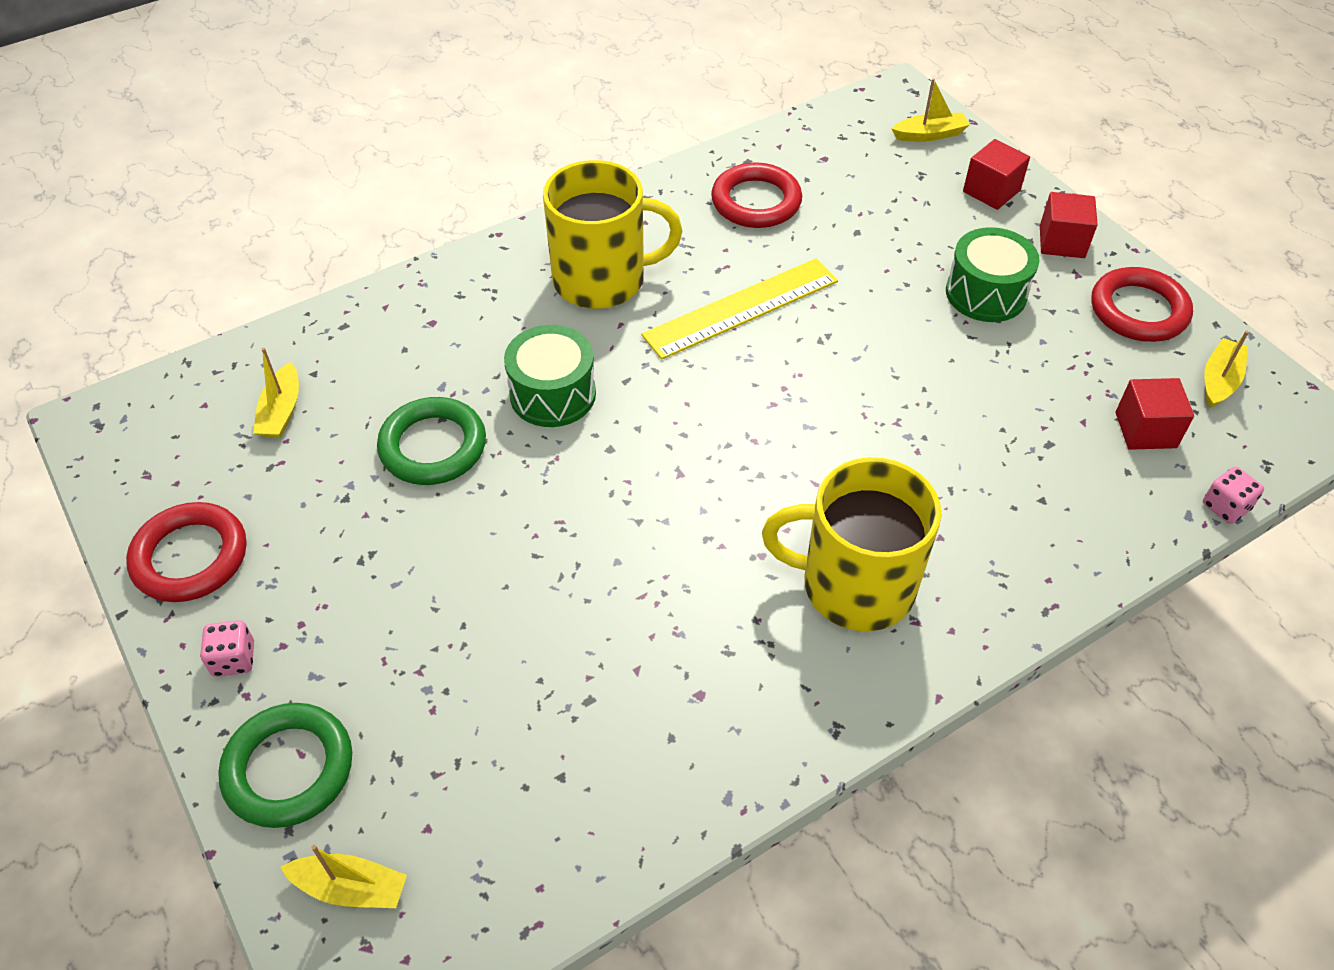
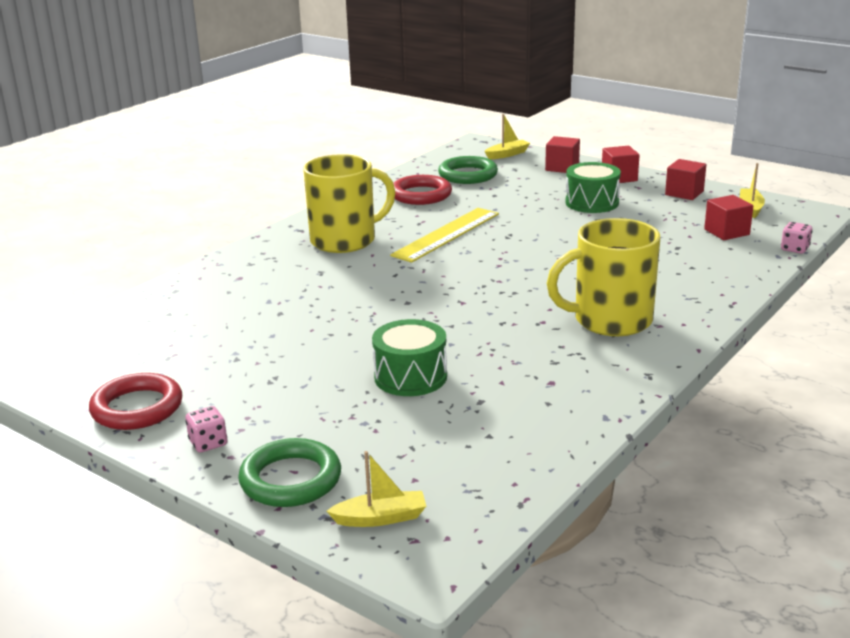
camera: 20 degrees left, 25 degrees down
(281, 411) = (157, 333): yellow boat -> none
(433, 446) = (283, 325): green ring -> green ring (468, 175)
(553, 394) = (350, 289): green drum -> green drum (410, 377)
(1138, 310) = (684, 193): red ring -> red cube

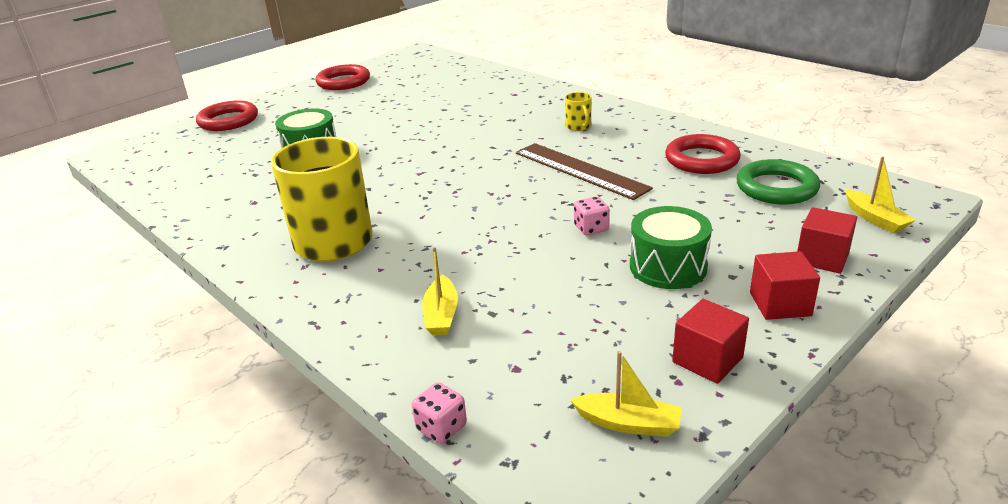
camera: 100 degrees right, 5 degrees up
(208, 443) = (287, 100): pink dice -> pink dice (591, 228)
(290, 479) = (228, 121): green ring -> red ring
(345, 240) = (578, 126): yellow mug -> yellow mug, size x0.41
(380, 518) = (165, 143): yellow boat -> yellow boat (441, 315)
(446, 234) = (580, 170): yellow ruler -> brown ruler
(726, 232) = (530, 369): red cube -> none

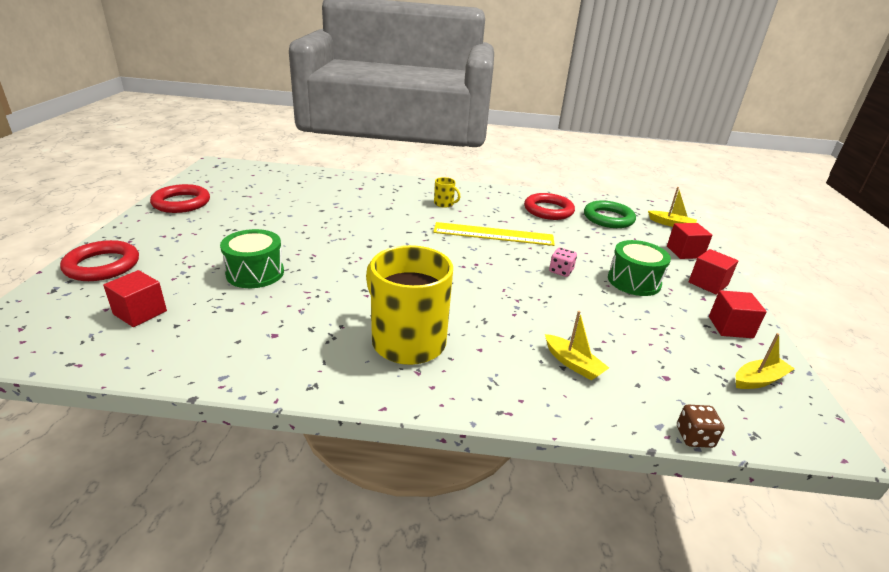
camera: 45 degrees left, 0 degrees up
(203, 160) = (140, 312): none -> red cube
(441, 427) = (694, 437): pink dice -> brown dice
(580, 170) = (493, 234): brown ruler -> yellow ruler

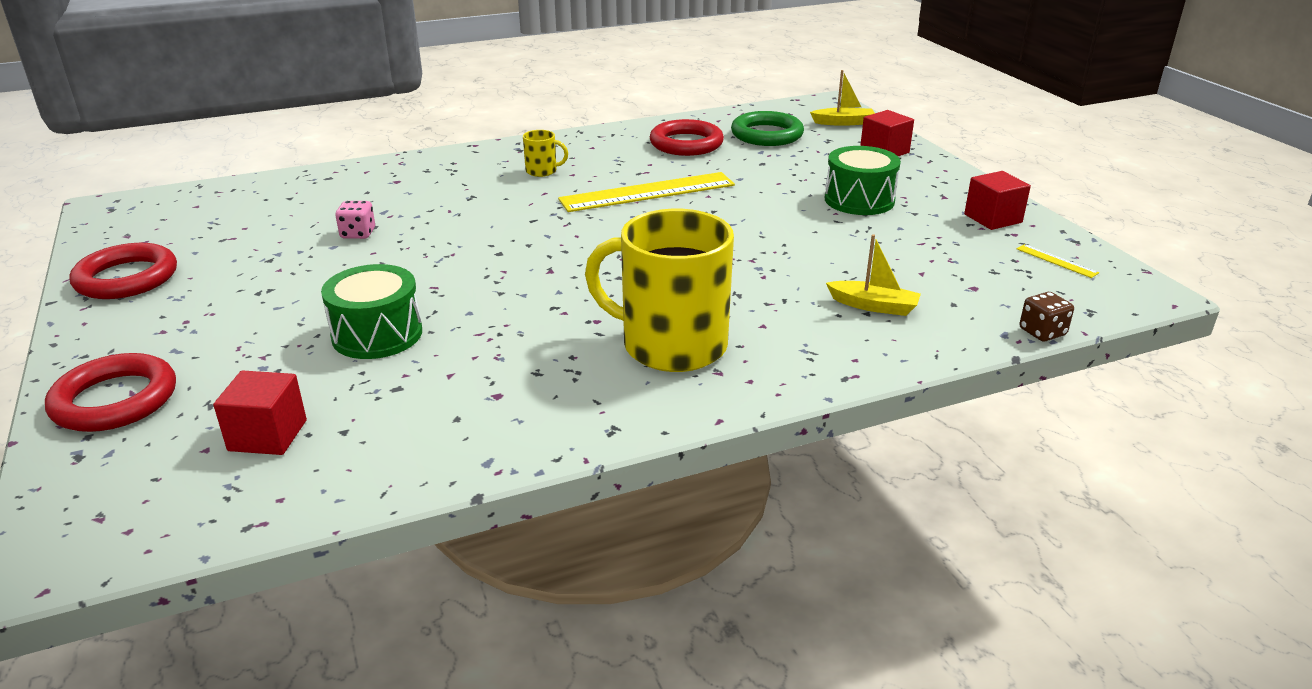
camera: 25 degrees left, 0 degrees up
(561, 271) = (770, 213): pink dice -> pink dice (358, 234)
(708, 283) = (936, 179): red cube -> none
(759, 380) = (1056, 261): yellow boat -> yellow ruler

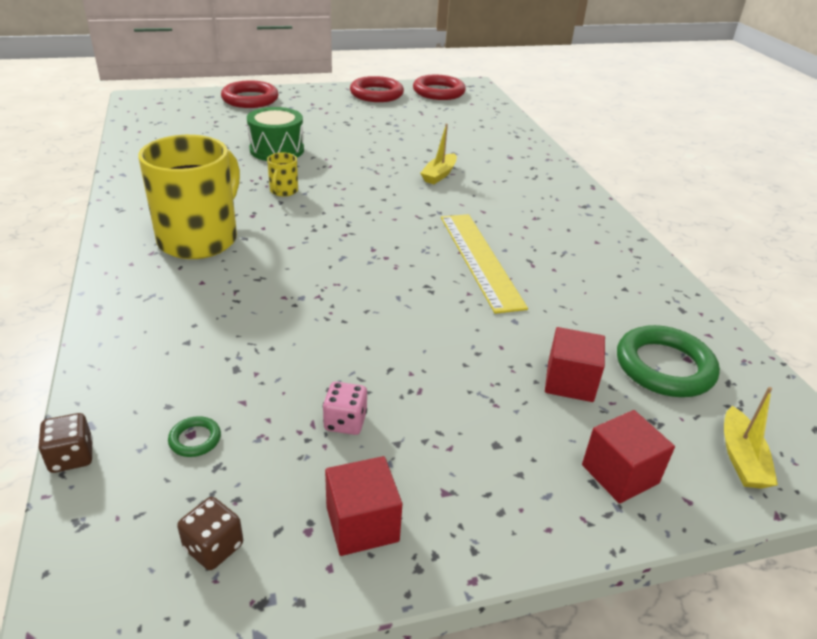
camera: 95 degrees right, 5 degrees up
(268, 435) = (193, 127): red cube -> red cube (570, 382)
(358, 234) = (418, 145): pink dice -> pink dice (345, 422)
(542, 171) = (532, 213): yellow mug -> yellow mug (283, 191)
(686, 144) = (617, 299): red ring -> red ring (438, 92)
(859, 200) = (444, 401): green drum -> none
(874, 306) = (196, 349): yellow boat -> yellow boat (439, 175)
(977, 285) = (195, 439): none -> green ring
(1056, 261) = (213, 547): yellow ruler -> brown dice

